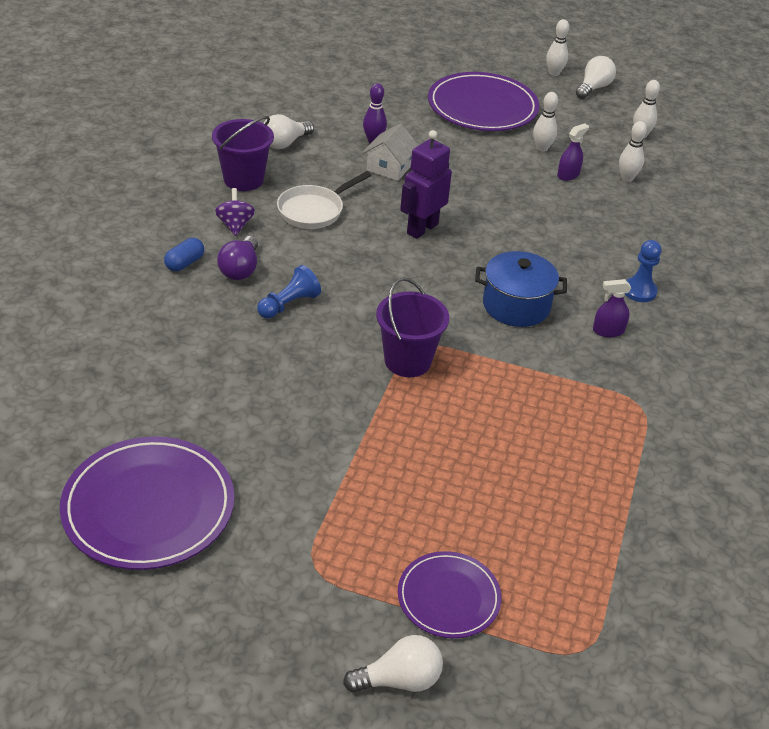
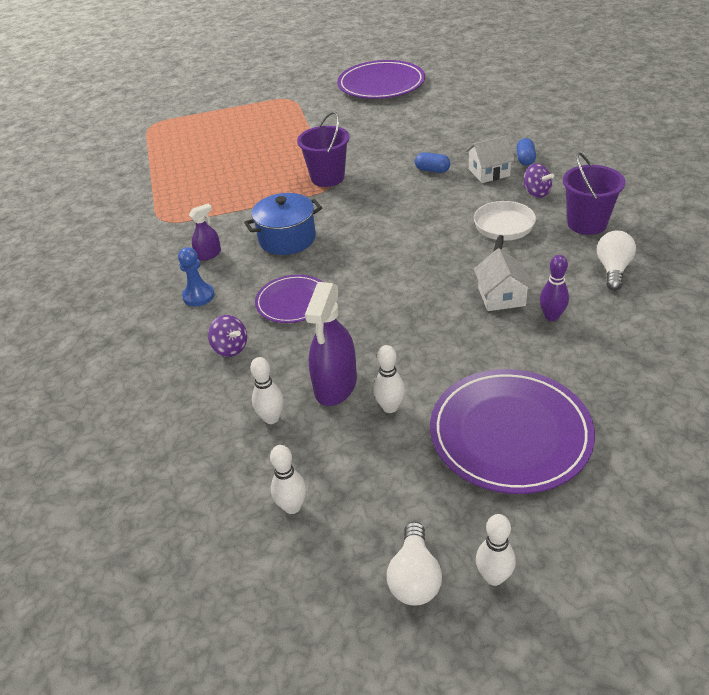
camera: 155 degrees right, 0 degrees up
(240, 269) = (489, 172): purple light bulb -> white house
(288, 304) = (432, 170): blue pawn -> blue capsule
(399, 680) = (224, 91): white light bulb -> none
(422, 228) = (410, 257): purple robot -> none
(448, 597) = (222, 114): purple plate -> purple plate (292, 302)
(568, 175) = (335, 385): purple spray bottle -> purple spray bottle, size x1.86
(632, 234) = (230, 348): none -> purple spinning top

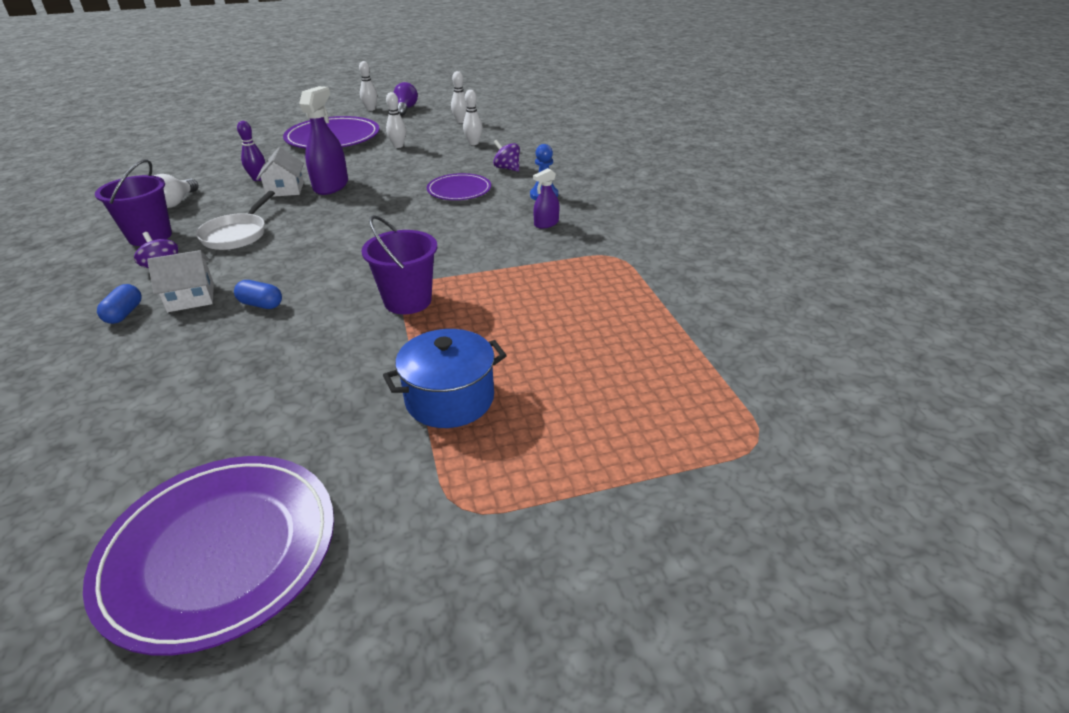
camera: 175 degrees right, 5 degrees down
(287, 239) = (464, 234): blue pot -> blue pot (450, 399)
(335, 385) = (431, 153): purple spray bottle -> purple spray bottle (331, 186)
(414, 577) = (405, 109): white light bulb -> purple light bulb

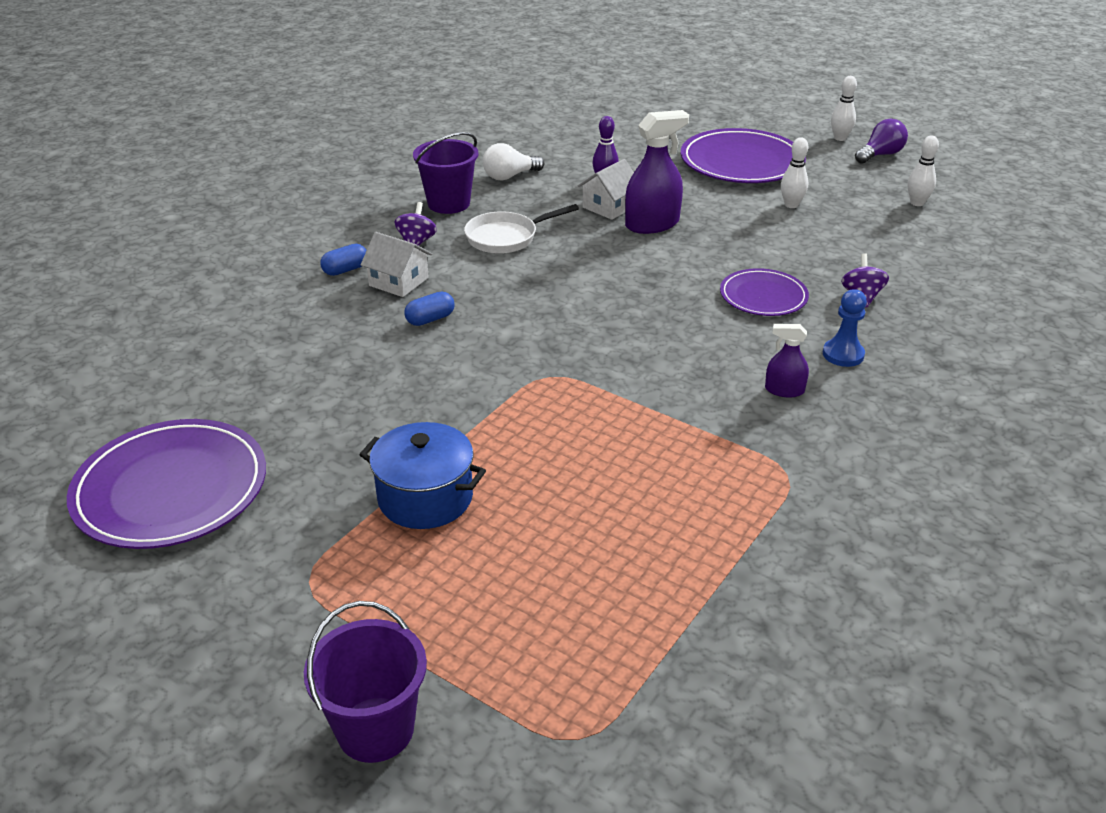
camera: 50 degrees right, 0 degrees up
(261, 304) = (430, 319): blue capsule -> blue capsule turned 75 degrees clockwise
(408, 301) = (530, 389): purple bucket -> purple bucket (375, 729)
(473, 143) = (880, 242): white bowling pin -> none

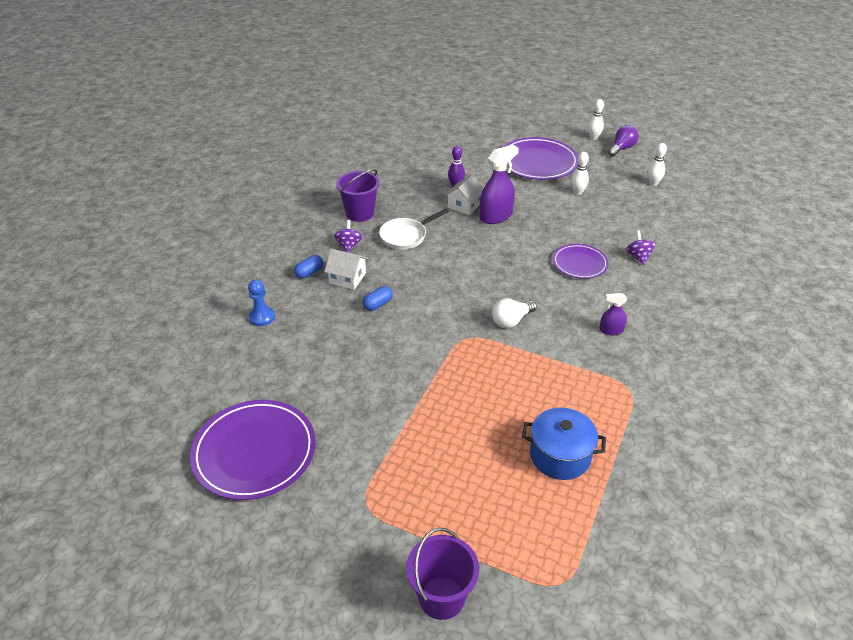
camera: 10 degrees left, 5 degrees up
(425, 498) = (418, 435): blue pot -> blue pot (560, 456)
(509, 176) = (393, 188): white light bulb -> white light bulb (511, 321)
(843, 354) = (638, 300): blue pawn -> blue pawn (262, 317)

